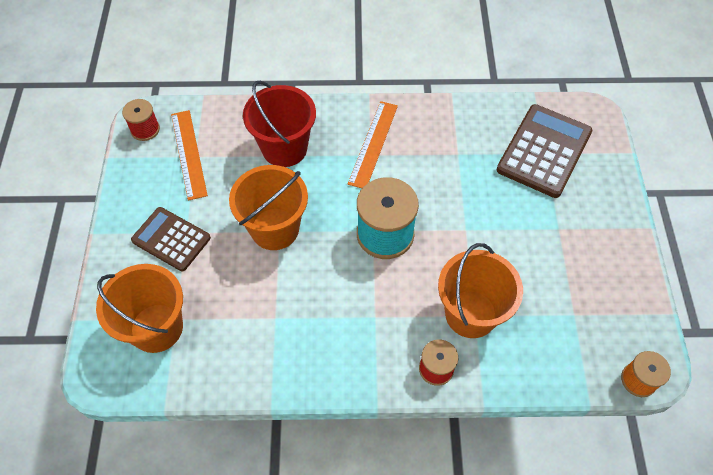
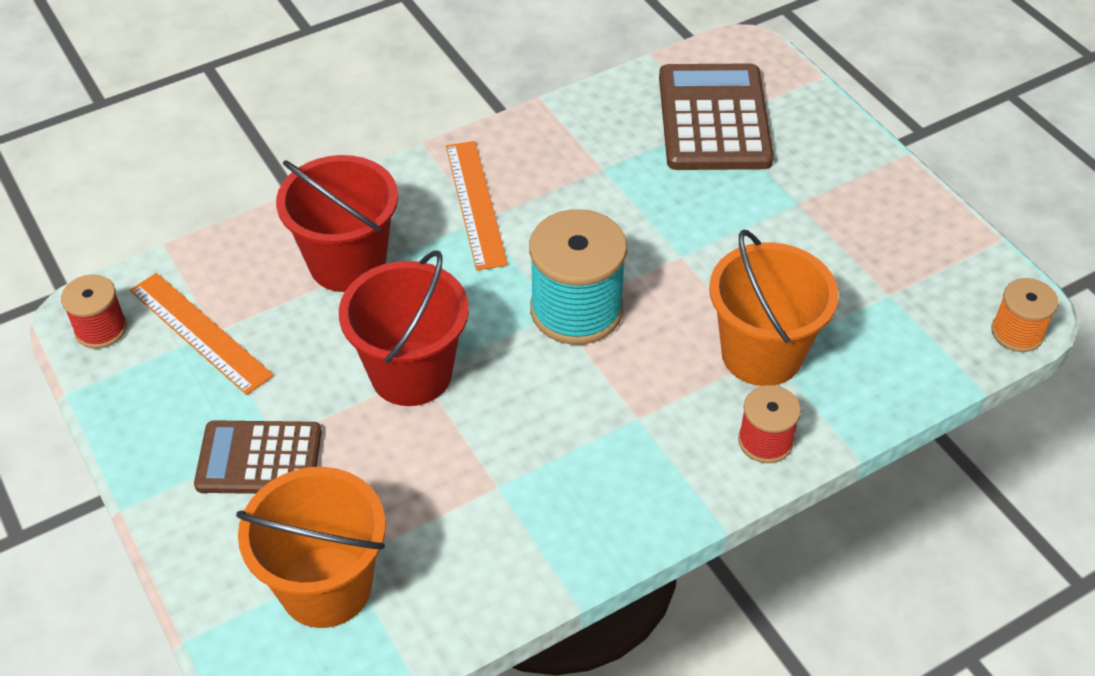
camera: 30 degrees left, 10 degrees down
(275, 229) = (411, 373): orange bucket -> red bucket

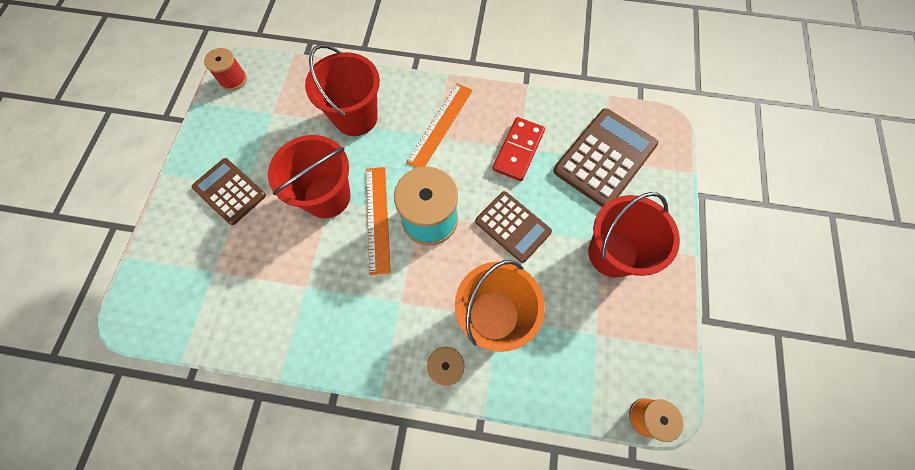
camera: 40 degrees right, 20 degrees up
(200, 332) = (266, 109): orange ruler -> orange ruler (377, 219)
(326, 587) = (194, 277): orange bucket -> none
(604, 171) = (518, 150): none -> red domino
(685, 252) = (513, 226): none -> brown calculator
(823, 207) = (612, 253): none -> red bucket

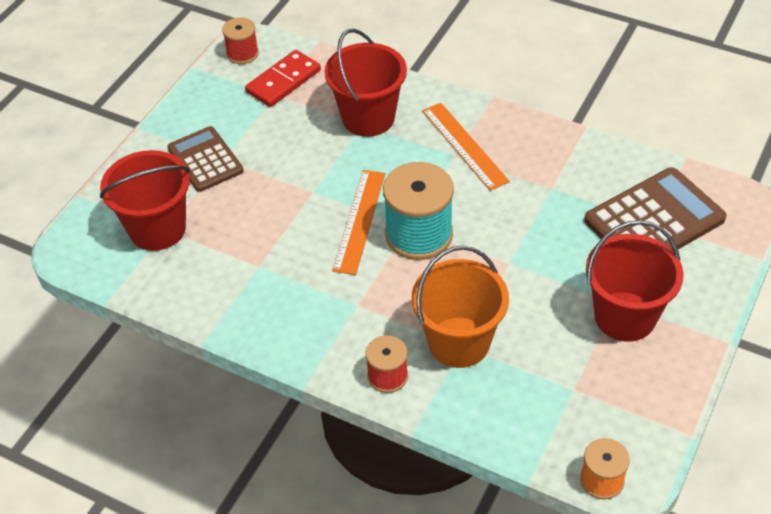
camera: 20 degrees right, 20 degrees down
(327, 196) = (310, 187): red bucket -> red bucket (157, 229)
(440, 125) = (464, 145): orange ruler -> orange ruler turned 75 degrees counterclockwise
(513, 226) = (514, 263): brown calculator -> none
(518, 150) = (549, 190): red domino -> red domino (283, 81)

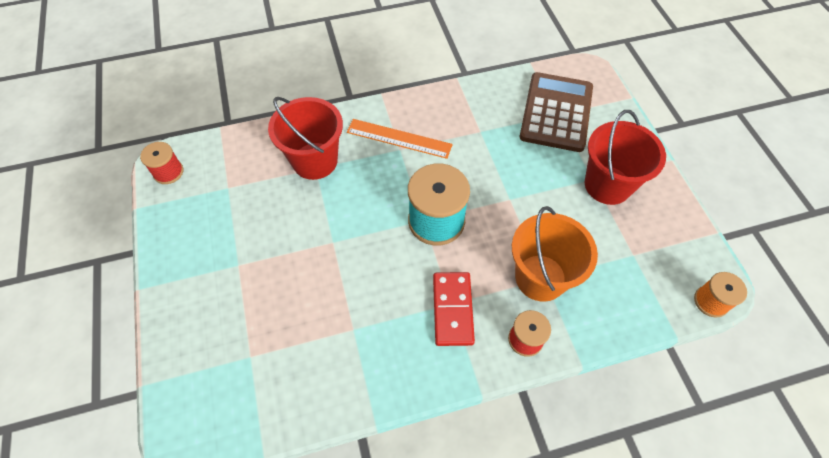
camera: 45 degrees left, 10 degrees up
(157, 229) = (243, 361): red bucket -> none
(205, 160) = (224, 275): brown calculator -> none
(283, 81) = (223, 173): red domino -> red domino (452, 309)
(359, 221) = (387, 240): orange ruler -> none

